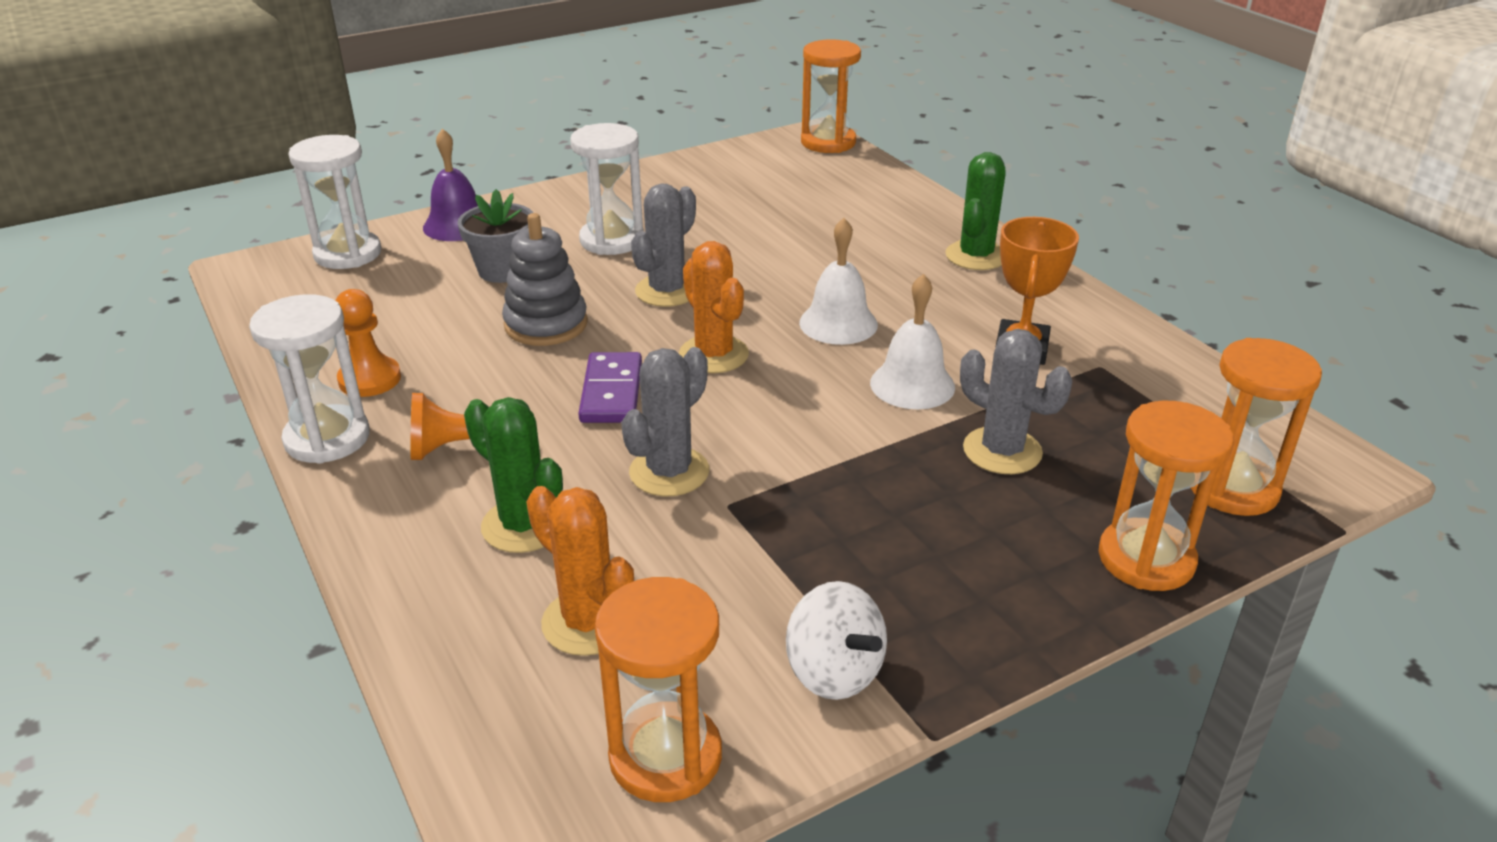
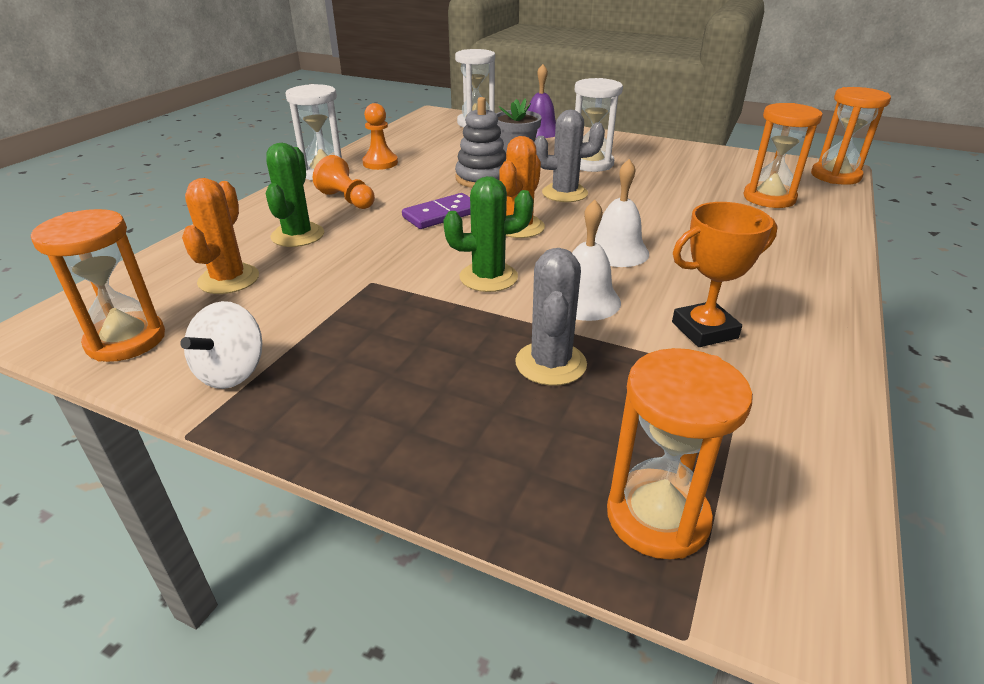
camera: 55 degrees right, 0 degrees up
(669, 472) = (384, 255): grey cactus -> none
(976, 256) = (801, 271): green cactus -> green cactus (488, 277)
(1146, 559) = (483, 486): orange hourglass -> orange hourglass (769, 198)

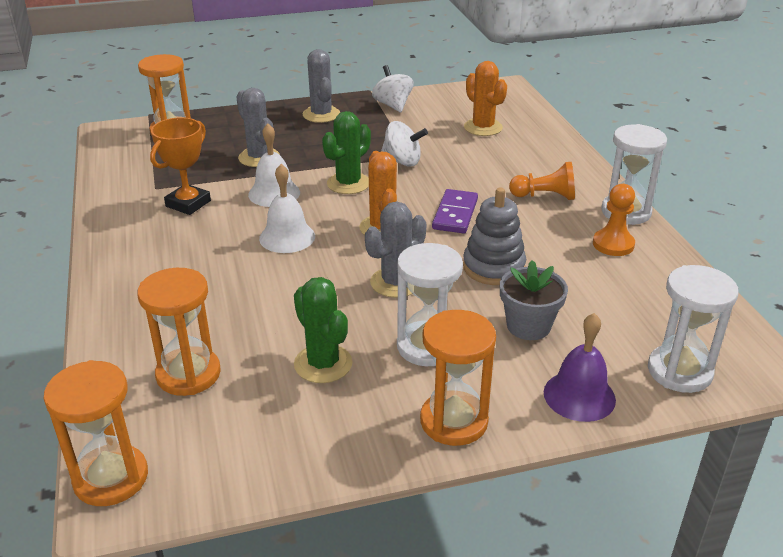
camera: 140 degrees right, 0 degrees up
(126, 340) = (461, 96): orange hourglass -> orange hourglass (453, 421)
(297, 235) = (509, 160): green cactus -> green cactus (323, 364)
(355, 410) = (321, 114): none -> grey cactus
(392, 278) = (402, 161): none -> white spinning top

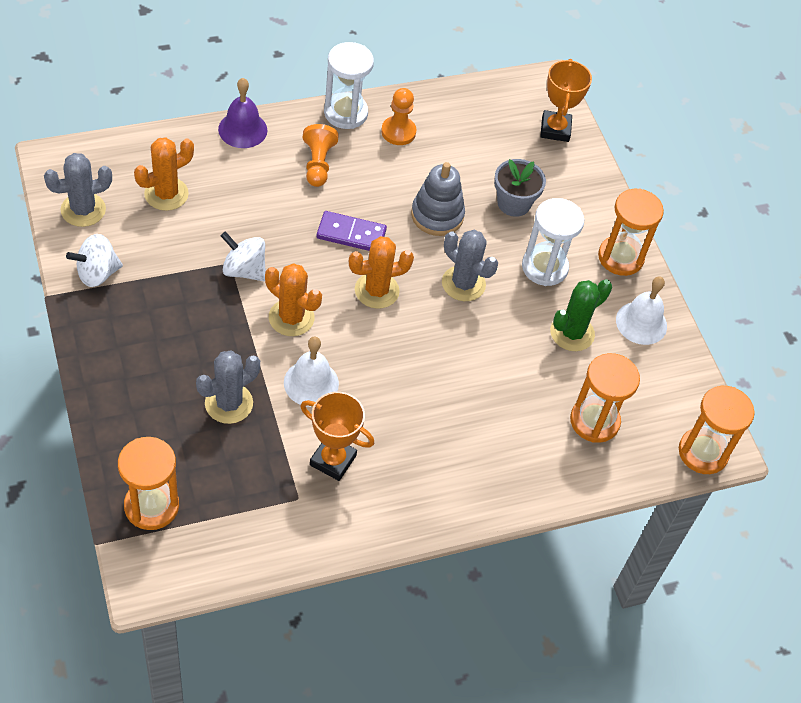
camera: 100 degrees left, 20 degrees up
(287, 237) = (395, 366): white bell -> white bell (641, 323)
(321, 114) = (117, 346): grey cactus -> grey cactus (83, 210)
(348, 183) = (291, 318): green cactus -> orange cactus
(402, 161) = (244, 270): white spinning top -> white spinning top turned 75 degrees counterclockwise
(579, 396) = (586, 187): purple bell -> purple bell (242, 129)
(679, 371) = (555, 129): white hourglass -> orange trophy

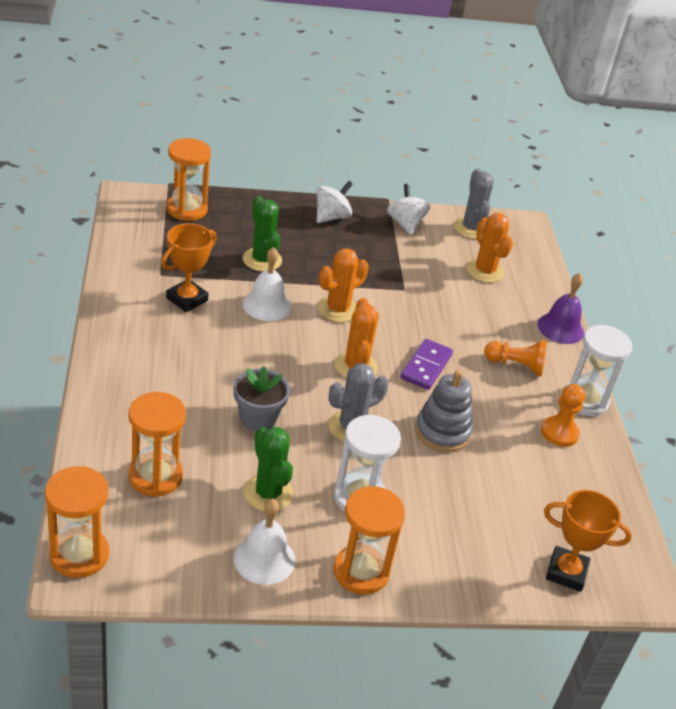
camera: 105 degrees right, 15 degrees down
(229, 403) = (262, 260): grey cactus -> green cactus
(244, 270) = (395, 295): white spinning top -> white spinning top (331, 217)
(514, 203) = (453, 498): grey flower pot -> grey flower pot (258, 418)

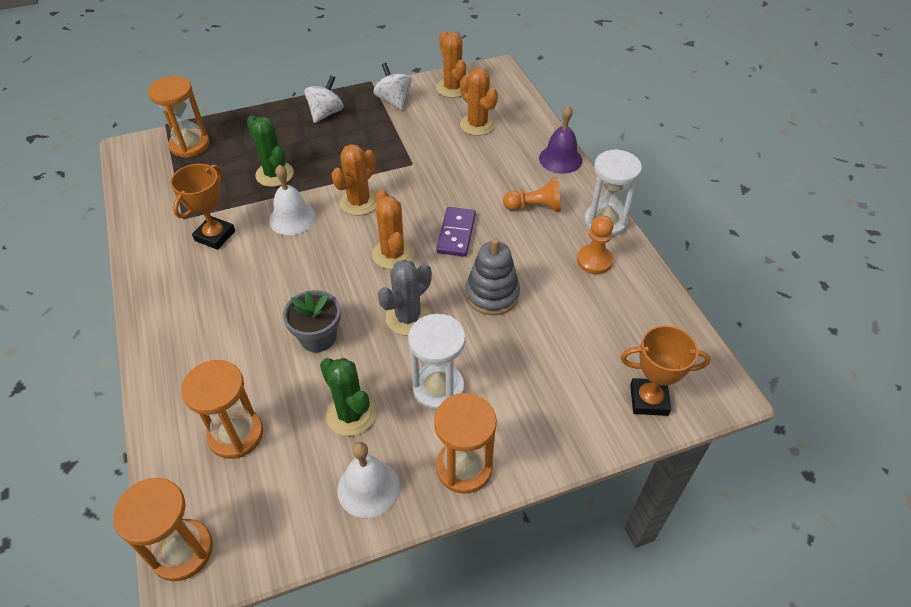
camera: 10 degrees left, 10 degrees up
(471, 228) = (452, 88): grey cactus -> orange cactus

